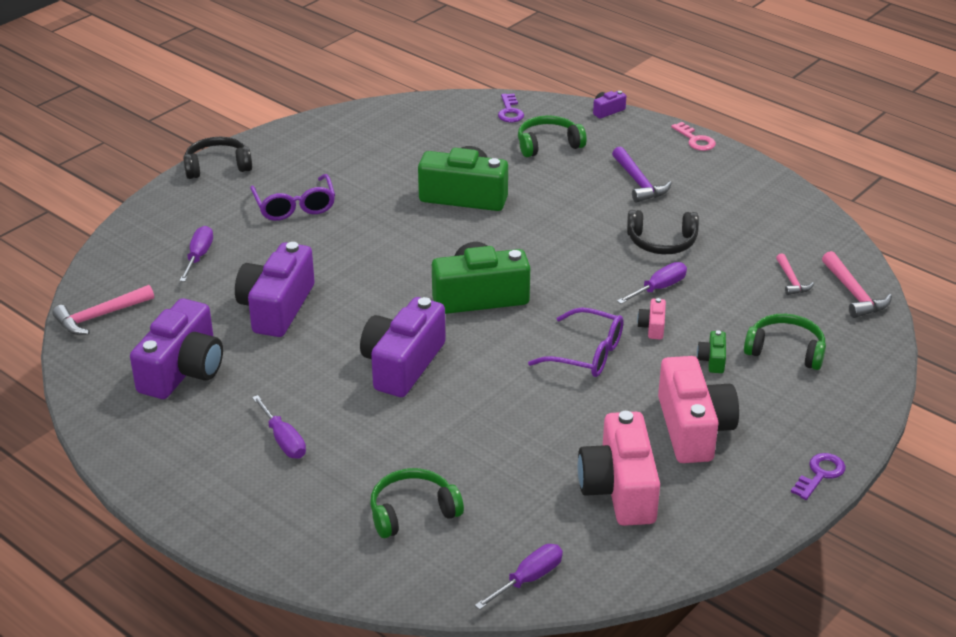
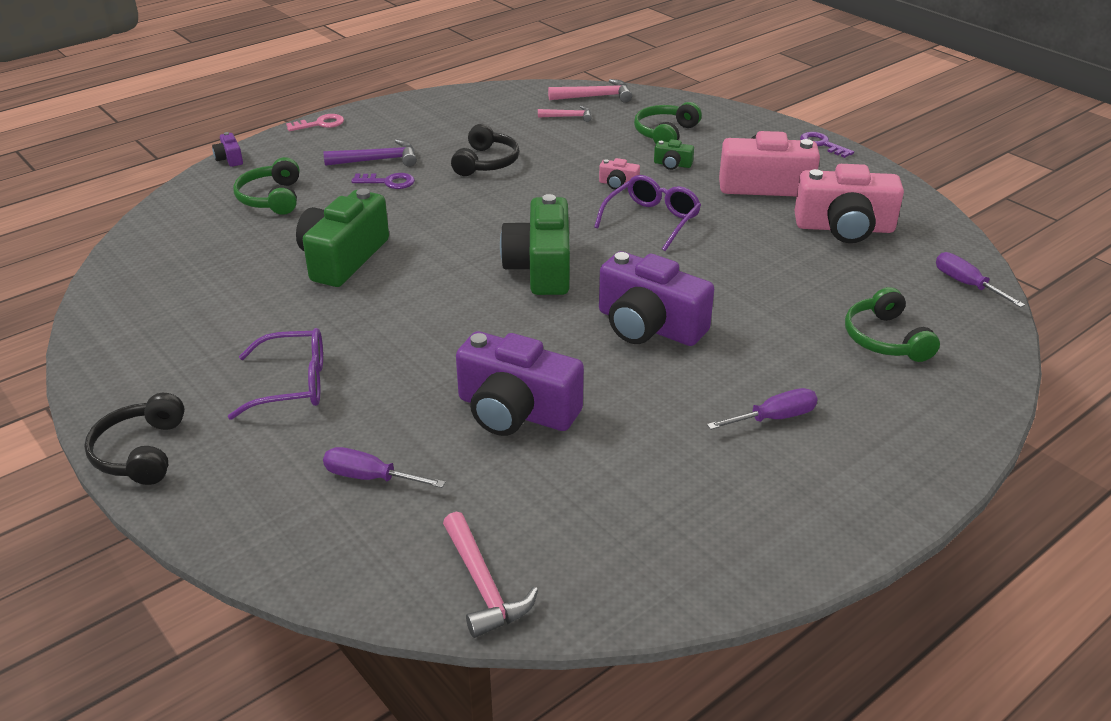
camera: 80 degrees left, 0 degrees up
(183, 370) = (629, 498): purple camera -> none
(510, 111) = (183, 213): purple key -> purple key (388, 182)
(659, 288) = (559, 173): purple screwdriver -> none

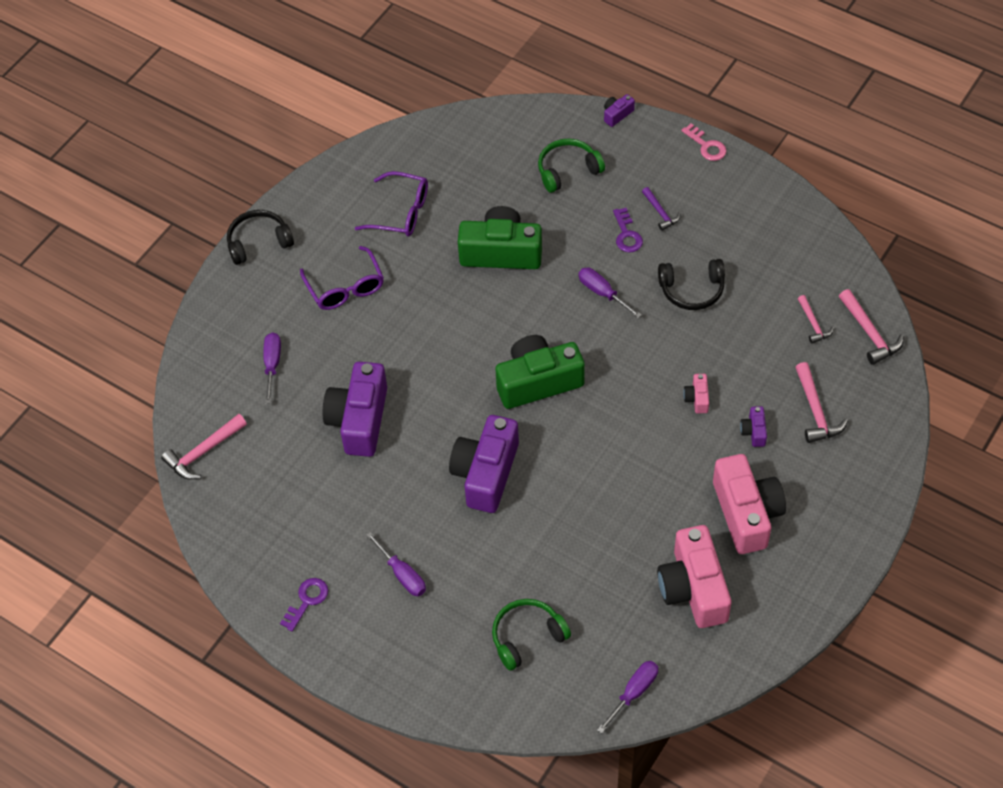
camera: 75 degrees right, 20 degrees up
(378, 160) = (660, 213): purple hammer -> purple hammer, size x0.64
(451, 208) = (602, 293): none -> purple screwdriver
(652, 220) = (644, 439): purple glasses -> purple glasses (401, 212)
(665, 133) = (816, 411): green headphones -> pink hammer
(672, 164) = (754, 431): green camera -> purple camera
(822, 144) = (856, 549): purple key -> purple key (307, 601)

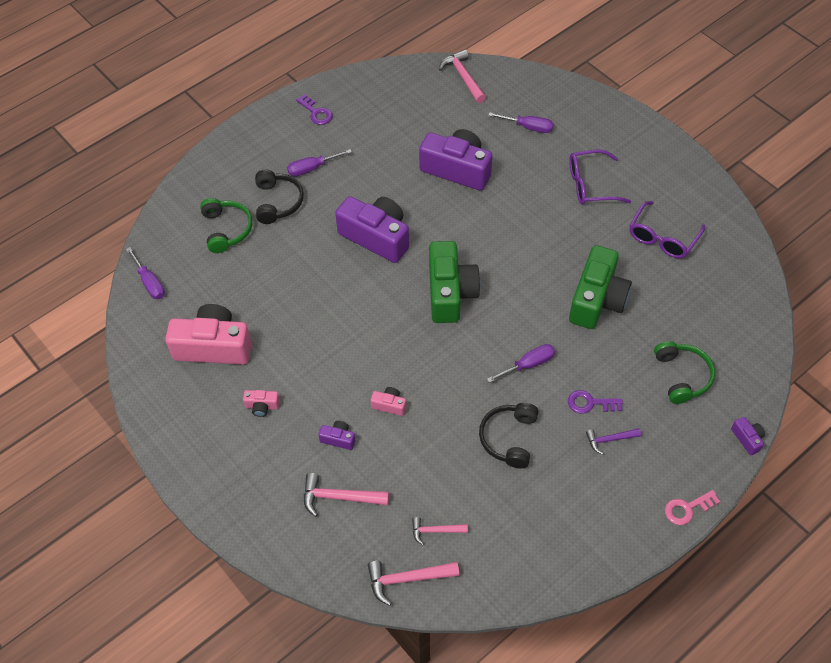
camera: 105 degrees right, 0 degrees up
(258, 242) = (654, 138): black headphones -> black headphones (278, 202)
(746, 513) = (262, 406): pink camera -> pink camera, size x0.43

